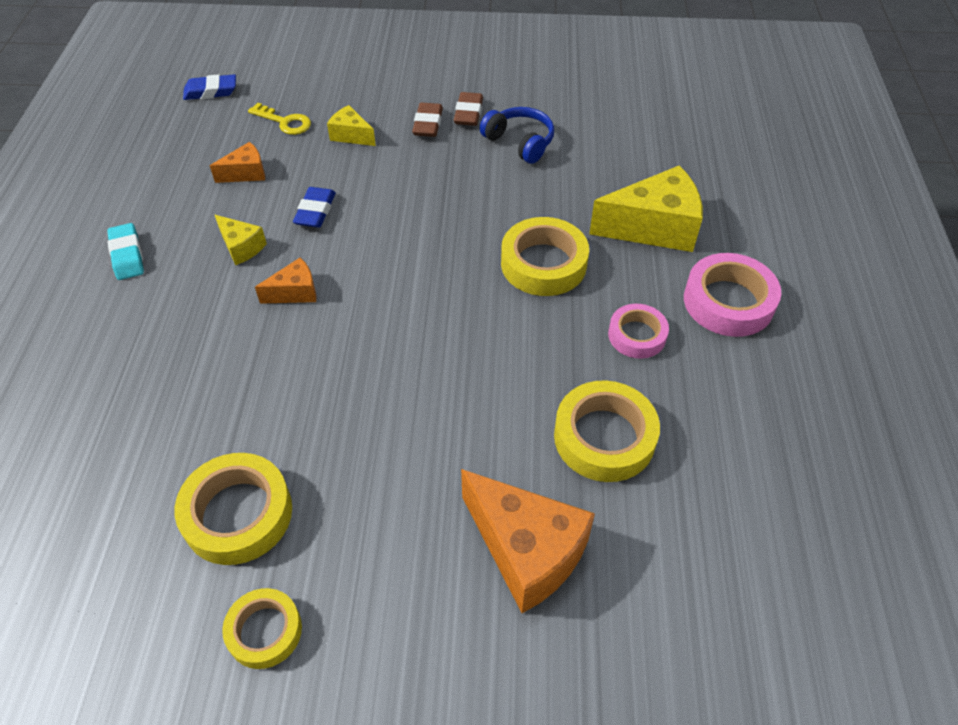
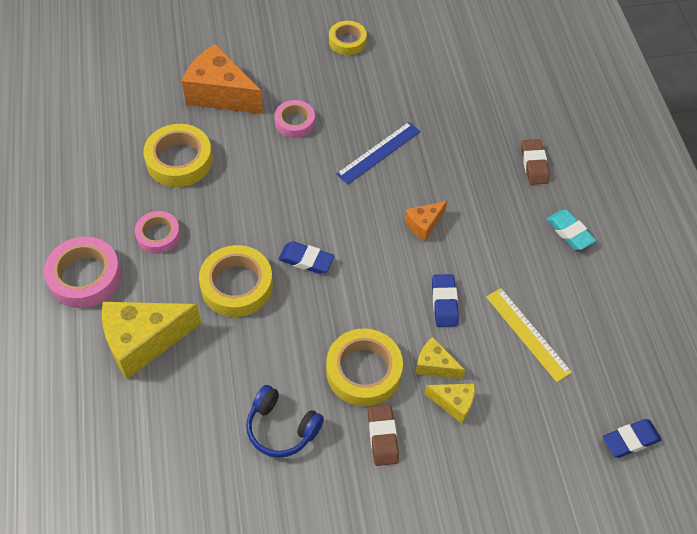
camera: 165 degrees right, 5 degrees up
(238, 514) = (388, 85): yellow tape -> yellow tape (363, 371)
(241, 247) = (486, 256): yellow cheese -> yellow cheese (435, 365)
(246, 173) = (527, 334): orange cheese -> yellow ruler
(284, 122) = (528, 409): yellow key -> none
(307, 397) = (379, 153): none -> blue ruler
(414, 471) = (295, 122): none -> pink tape
(454, 276) = (306, 260): none -> blue eraser
(468, 113) = (344, 463): brown eraser -> brown eraser (534, 164)

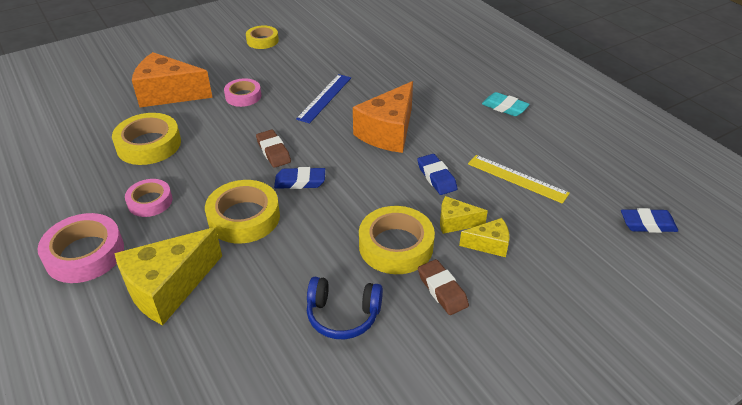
camera: 20 degrees left, 15 degrees down
(424, 224) = (388, 132): orange cheese -> orange cheese, size x1.96
(534, 164) = (451, 76): brown eraser -> brown eraser (273, 152)
(630, 440) = (647, 224): blue eraser -> blue eraser turned 45 degrees clockwise

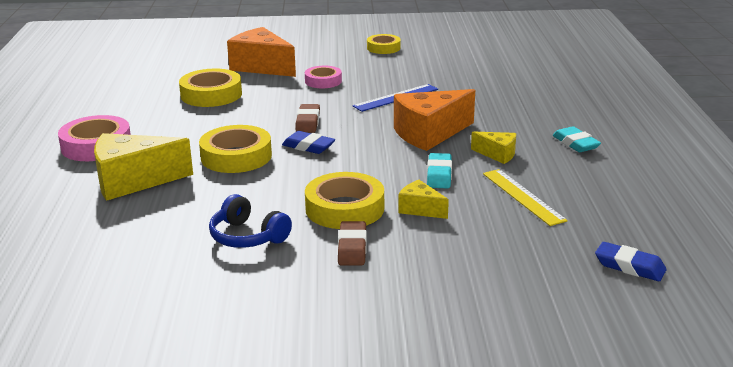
camera: 30 degrees right, 15 degrees down
(150, 201) = (174, 128): pink tape -> none
(436, 177) = (439, 175): blue eraser -> turquoise eraser
(489, 244) = (434, 232): yellow cheese -> yellow cheese (497, 154)

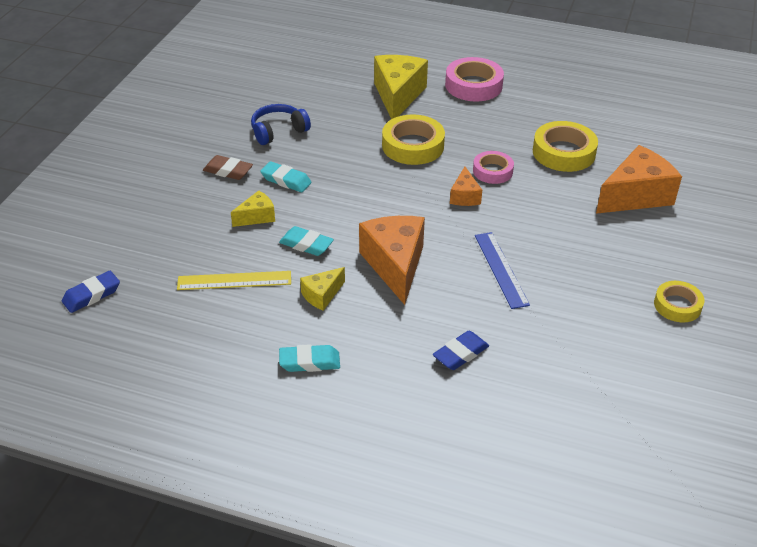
camera: 110 degrees right, 15 degrees up
(308, 122) = (464, 196): brown eraser -> orange cheese
(308, 147) = (409, 186): blue eraser -> blue eraser (460, 354)
(323, 81) = (573, 229): pink tape -> pink tape (492, 171)
(344, 208) = (286, 180): yellow tape -> turquoise eraser

